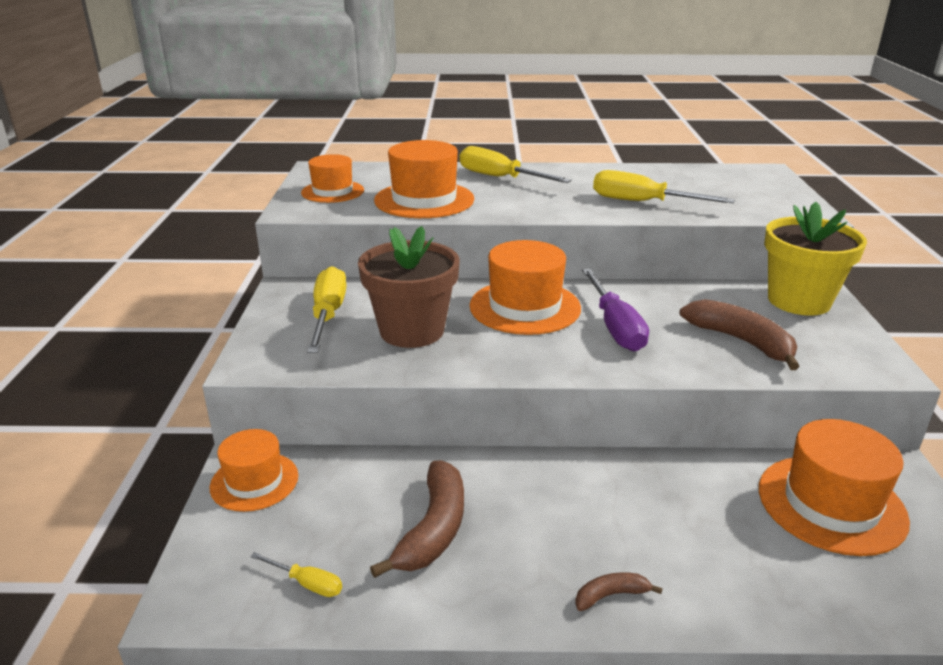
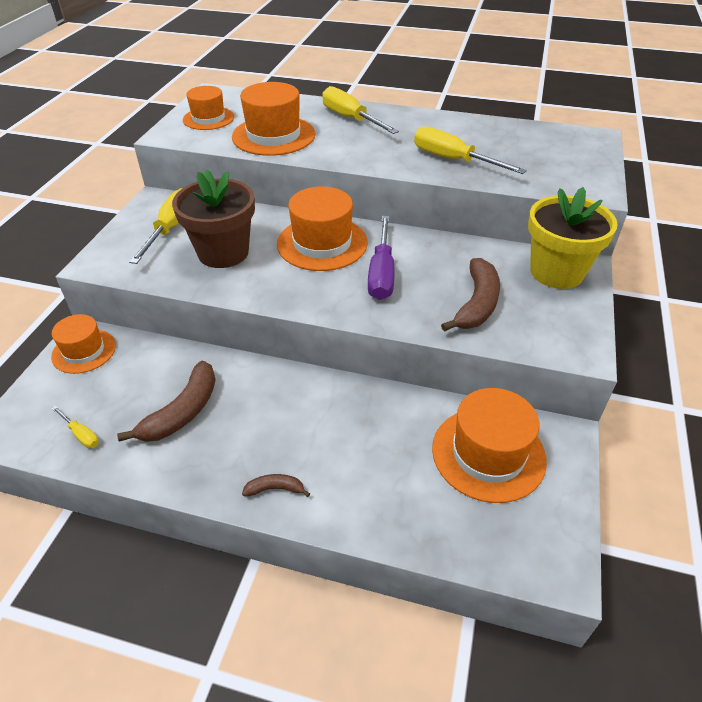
camera: 15 degrees right, 15 degrees up
(741, 341) = (477, 304): brown banana -> brown banana turned 45 degrees clockwise

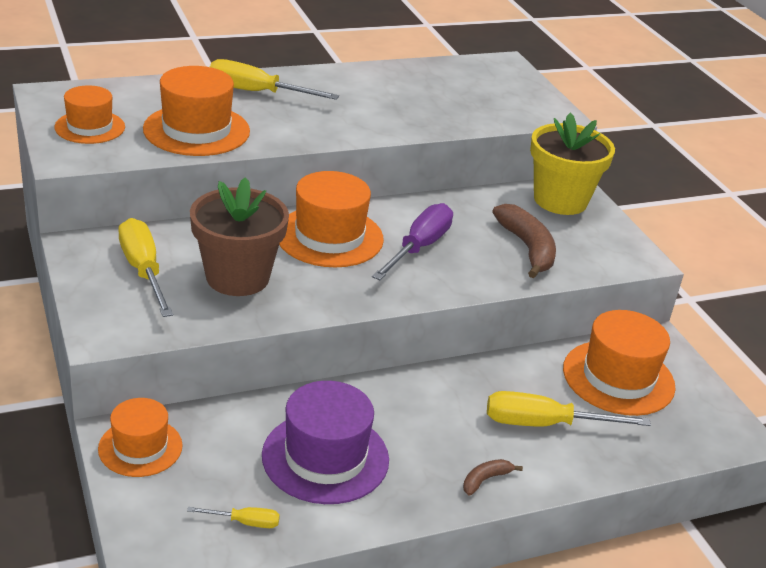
camera: 40 degrees left, 10 degrees down
(182, 412) = (325, 457): brown banana -> purple hat
(382, 273) = (419, 247): purple screwdriver -> purple screwdriver turned 120 degrees counterclockwise
(453, 160) = (410, 114): yellow screwdriver -> yellow screwdriver (544, 424)

